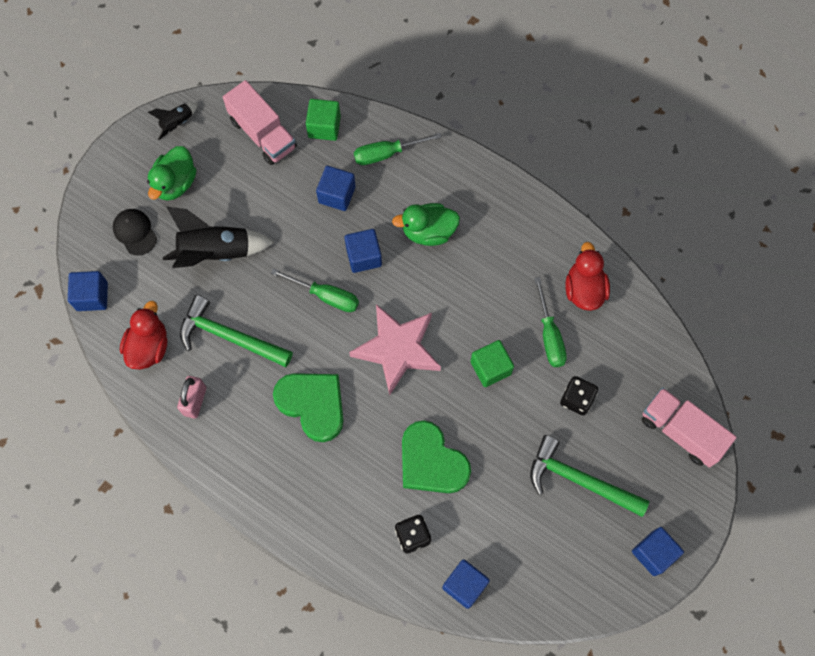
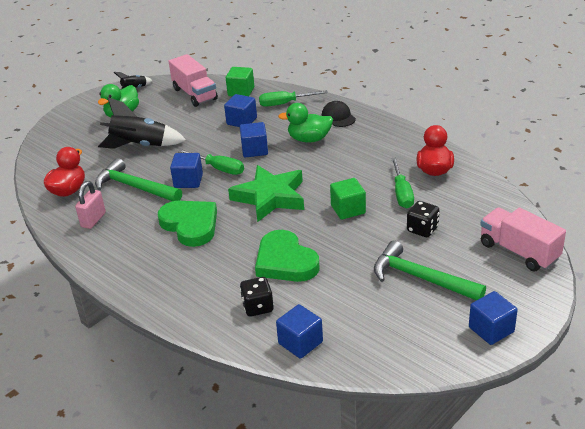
camera: 10 degrees right, 35 degrees down
(92, 296) = (36, 165): blue cube -> blue cube (188, 181)
(135, 232) = (83, 135): black cap -> black cap (338, 117)
(397, 349) = (270, 197): pink star -> green star

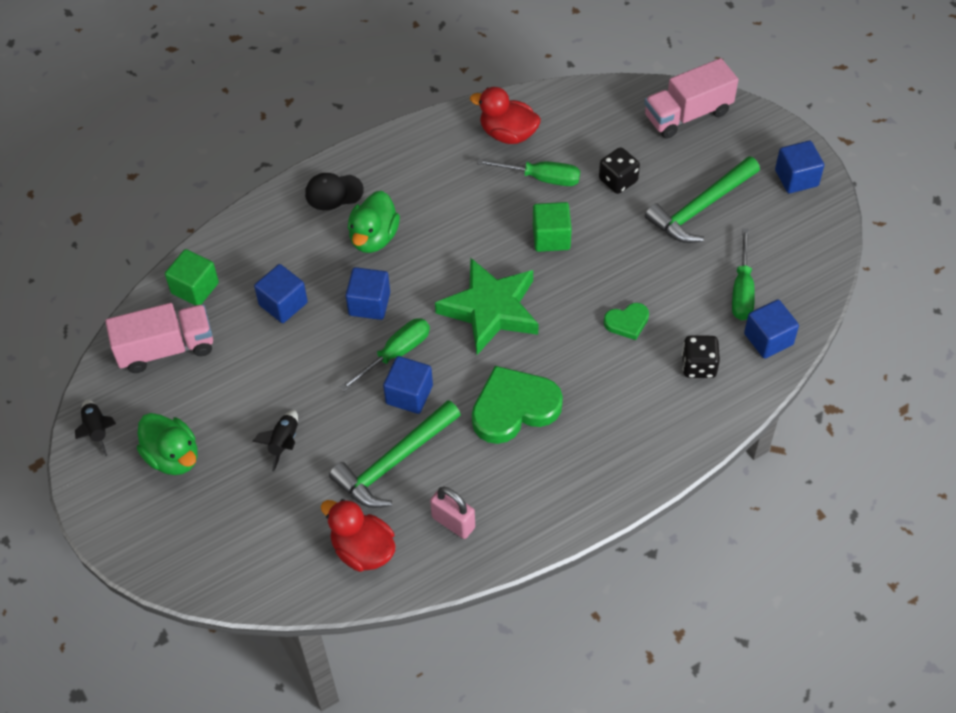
camera: 75 degrees left, 20 degrees up
(140, 146) = (283, 443): black rocket -> black rocket, size x0.52
(285, 103) = (263, 243): green screwdriver -> green screwdriver (742, 290)
(285, 261) = (627, 322): green heart -> green heart, size x0.51

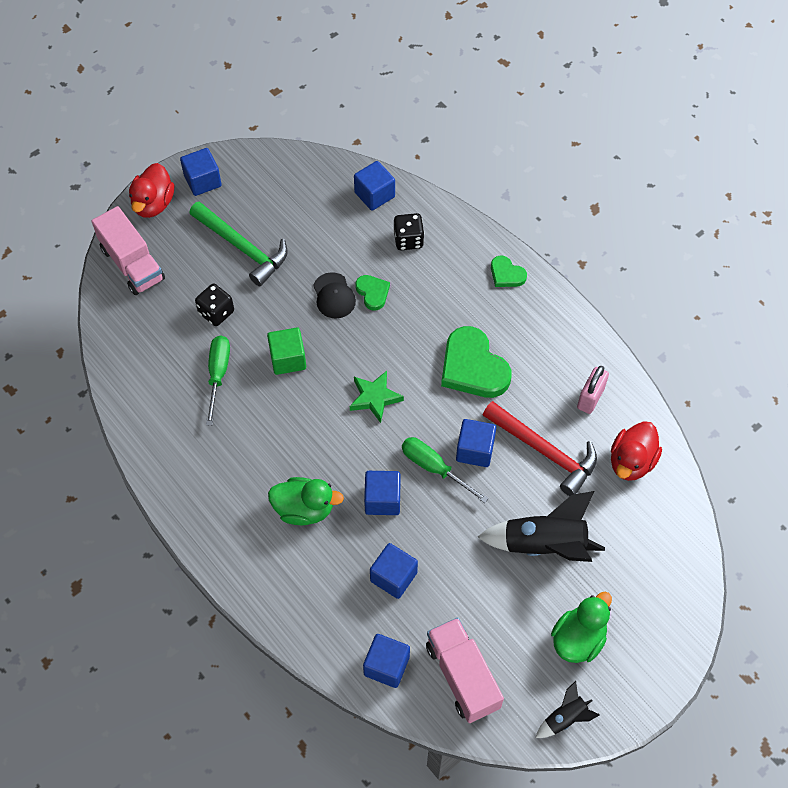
camera: 100 degrees left, 5 degrees up
(195, 288) = (386, 666): green cube -> blue cube
(283, 443) = (544, 545): black rocket -> black rocket, size x1.94
(333, 192) = (251, 556): black cap -> black cap (334, 296)
(394, 462) = (544, 451): green hammer -> red hammer
(490, 310) = (375, 398): green star -> green star, size x0.57
(508, 134) = (164, 409): red duck -> red duck (153, 204)
(639, 462) = (506, 274): none -> green heart
(742, 290) = (328, 214): green screwdriver -> none

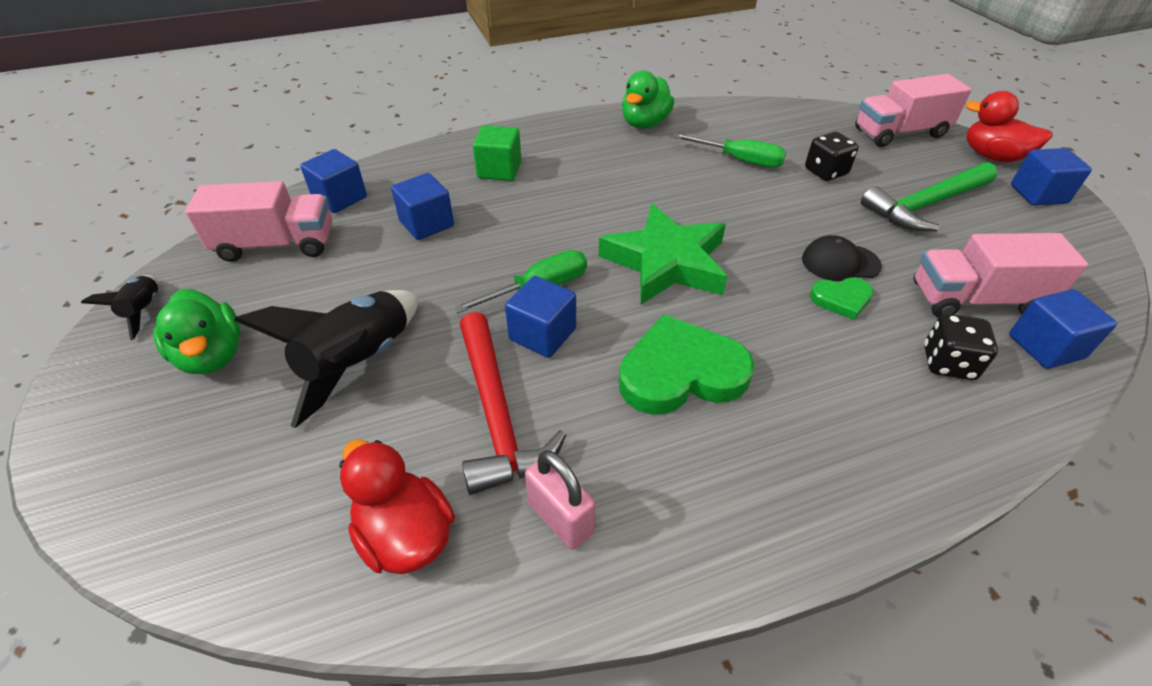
camera: 110 degrees right, 15 degrees down
(288, 359) = (747, 208): green cube -> green cube (499, 170)
(304, 509) = (547, 183): green duck -> green duck (644, 123)
(344, 224) = (976, 299): none -> pink truck
(375, 398) = (666, 262): green star -> green star, size x1.74
(382, 499) = (523, 237): blue cube -> none
(506, 274) = (868, 479): green heart -> none
(544, 451) = (497, 413): red hammer -> red hammer turned 75 degrees counterclockwise

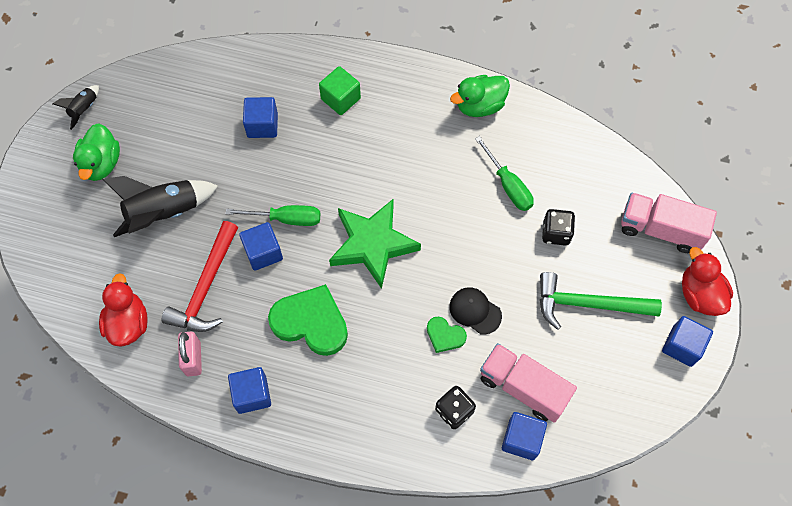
camera: 35 degrees right, 20 degrees up
(276, 245) = (171, 93): pink truck -> none
(340, 198) = (228, 70): blue cube -> blue cube (252, 394)

